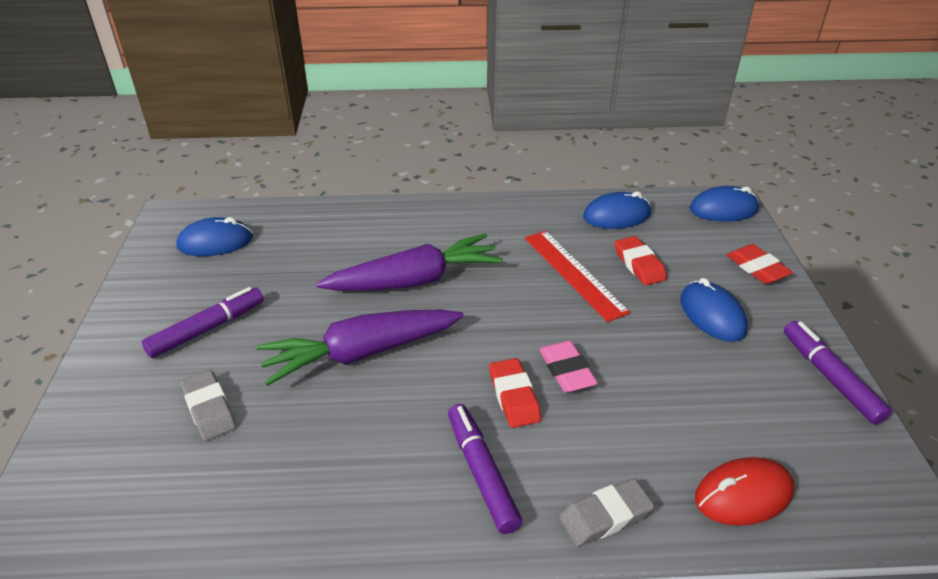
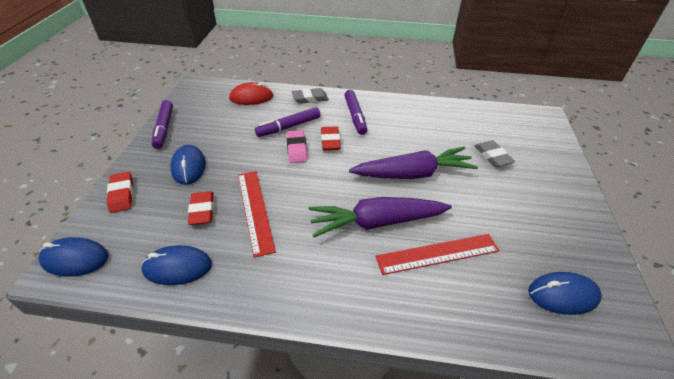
camera: 170 degrees left, 5 degrees up
(207, 329) = (520, 204): purple marker -> purple marker (289, 127)
(341, 259) = (437, 253): none -> red ruler

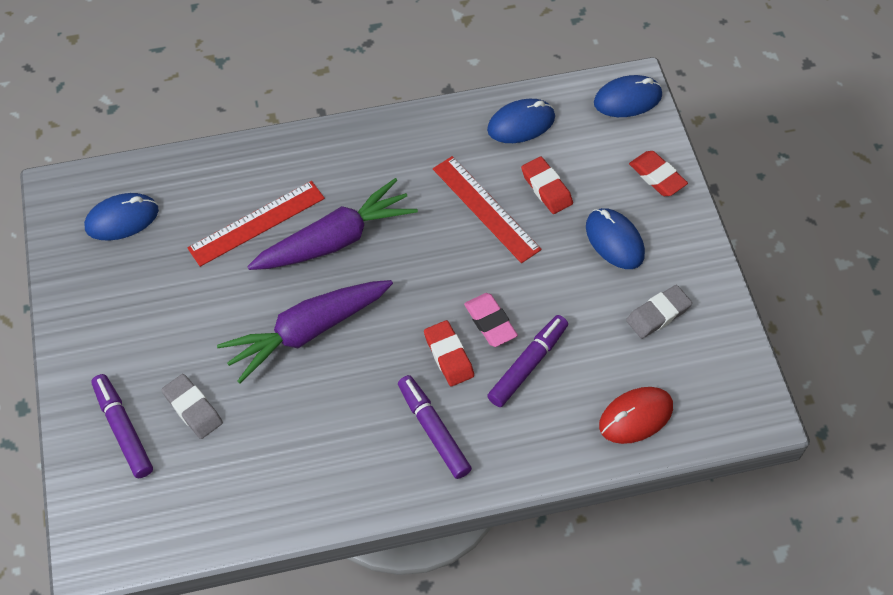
camera: 160 degrees right, 15 degrees up
(164, 128) = (711, 295): purple marker -> purple marker (123, 429)
(310, 98) = (532, 451): grey eraser -> grey eraser (658, 314)

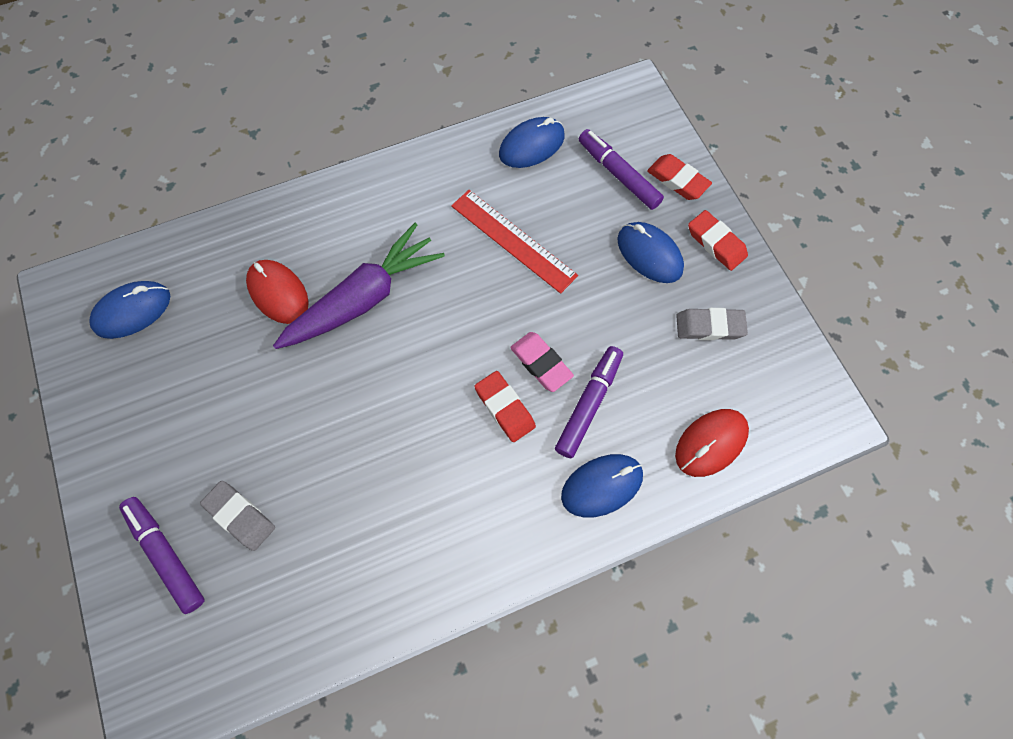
camera: 10 degrees left, 10 degrees up
(257, 223) = (278, 293): red ruler -> red mouse
(307, 331) = (351, 405): purple carrot -> none
(433, 430) = (504, 496): purple marker -> purple marker (618, 174)
(546, 188) = (570, 209): red eraser -> red eraser (716, 243)
(627, 99) = (632, 105): blue mouse -> blue mouse (602, 485)
(658, 314) = (709, 326): grey eraser -> grey eraser turned 45 degrees clockwise

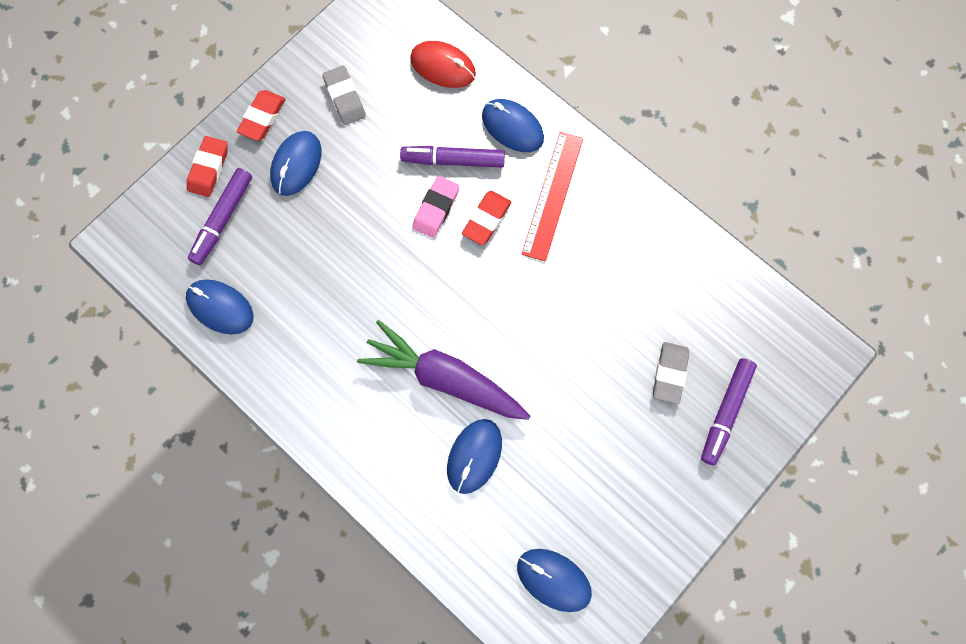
camera: 115 degrees left, 5 degrees up
(278, 293) = (474, 456): red mouse -> blue mouse
(513, 240) = (331, 279): red ruler -> red ruler (553, 195)

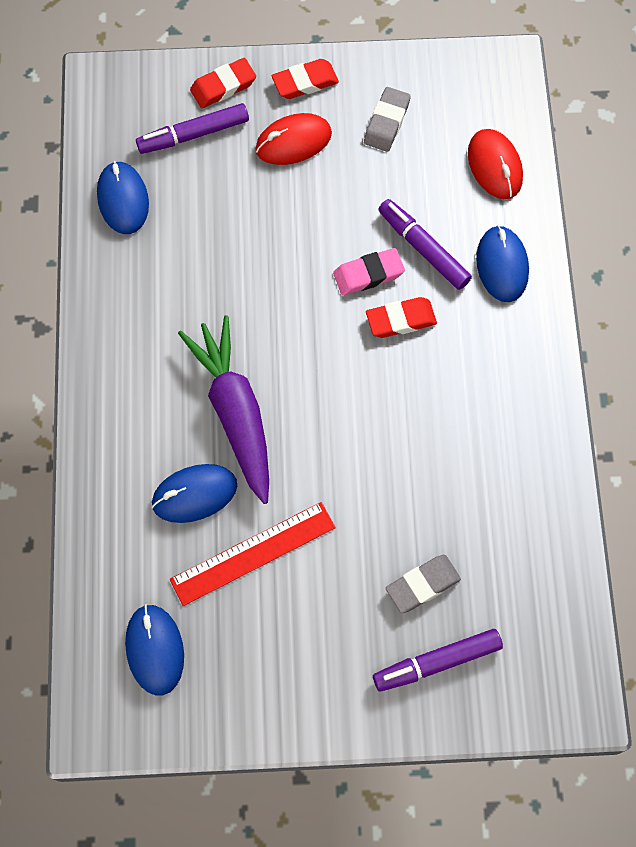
camera: 45 degrees right, 5 degrees down
(296, 165) = (293, 142): blue mouse -> red mouse
(553, 195) = (477, 351): red ruler -> red ruler (253, 553)

